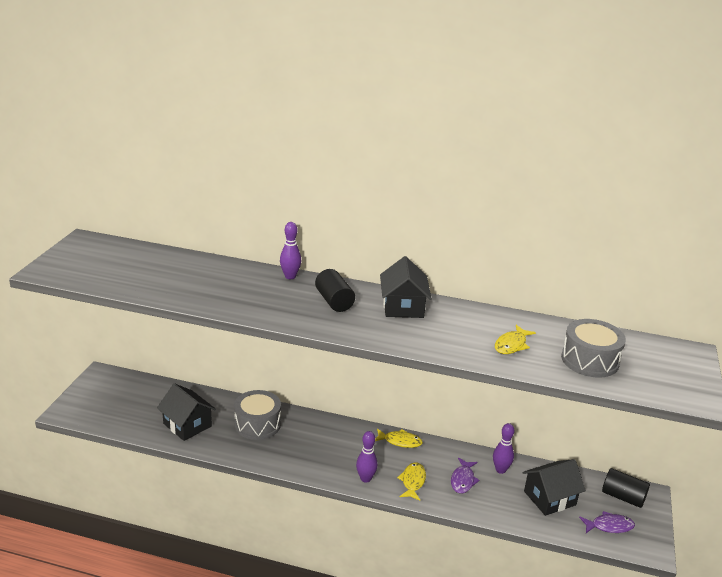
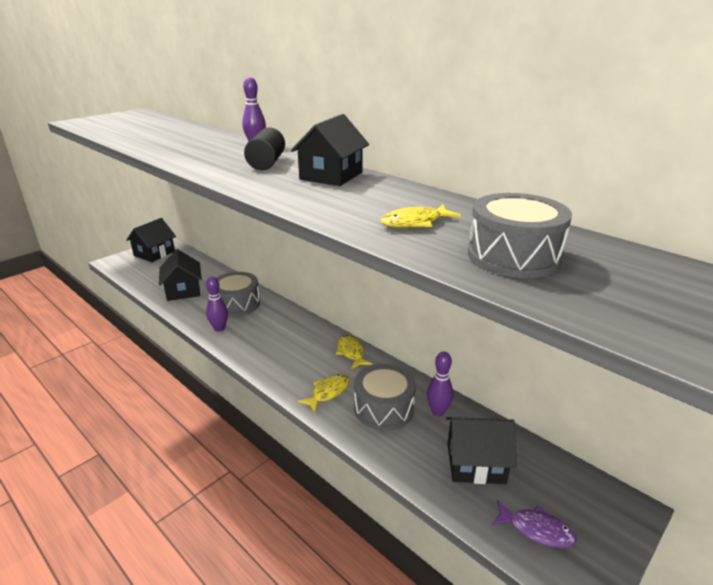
camera: 30 degrees right, 0 degrees up
(103, 389) = (154, 253): none -> black house
(365, 478) = (283, 375): purple bowling pin -> purple bowling pin (219, 328)
(400, 441) = (351, 352): yellow fish -> yellow fish turned 150 degrees counterclockwise
(463, 480) = (384, 408): purple fish -> grey drum
(623, 497) = (585, 498): black cylinder -> none

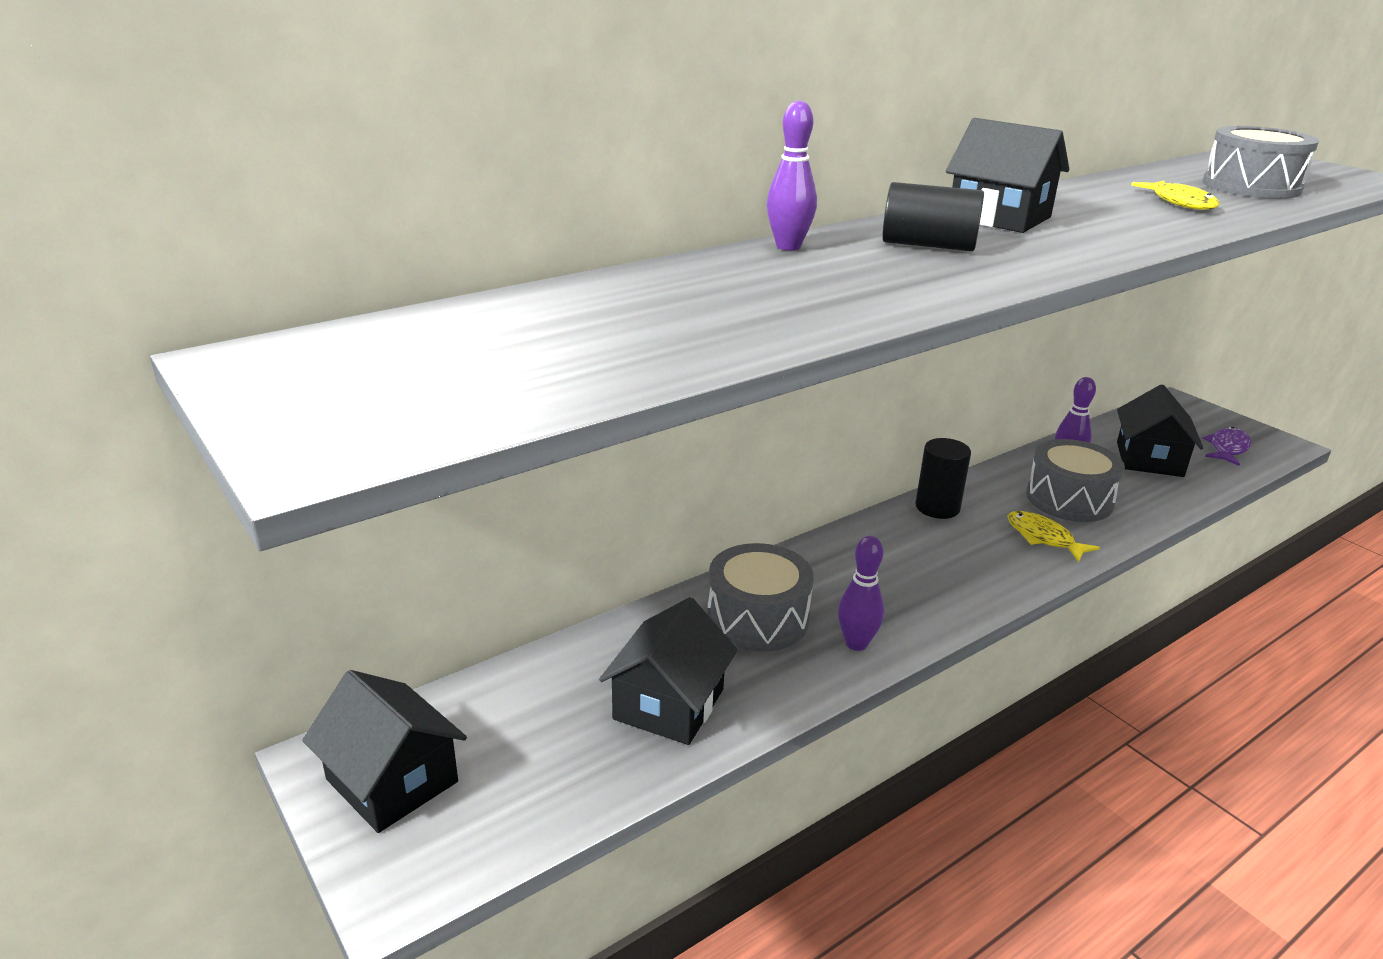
camera: 80 degrees left, 0 degrees up
(183, 290) = (669, 704): black house -> black house turned 60 degrees counterclockwise
(351, 352) = (937, 507): yellow fish -> black cylinder

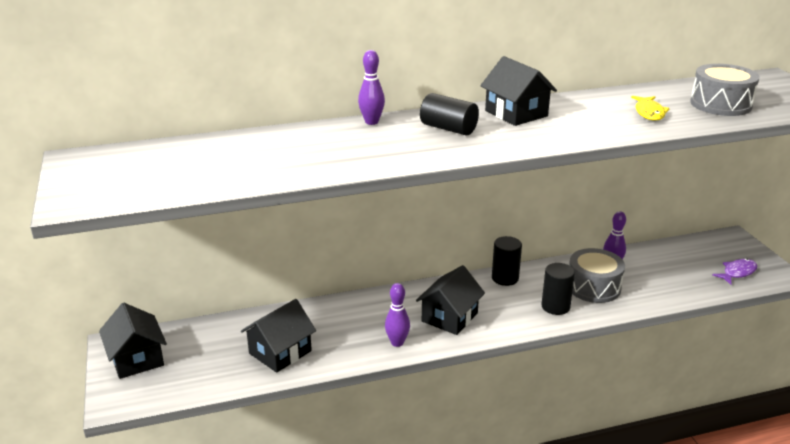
camera: 20 degrees right, 0 degrees up
(757, 618) = (354, 320): grey drum -> none
(1043, 538) = (555, 306): yellow fish -> black cylinder
(1149, 459) = (673, 271): black house -> black house (449, 317)

